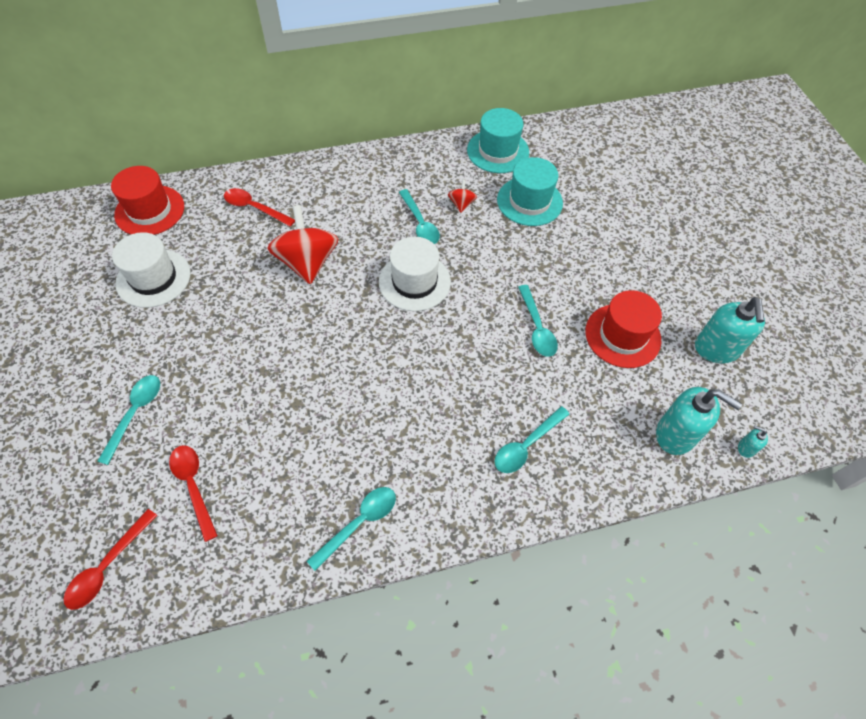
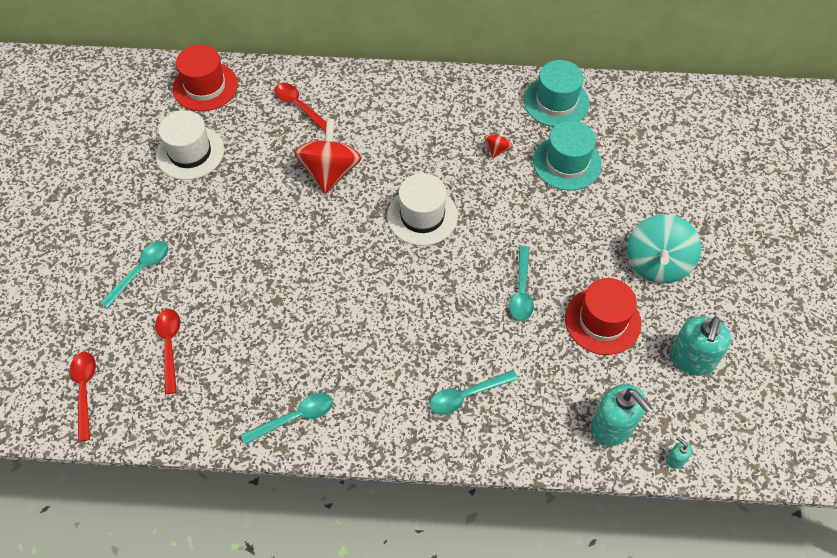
camera: 20 degrees right, 0 degrees up
(107, 566) = (85, 390): red spoon -> red spoon turned 120 degrees clockwise
(420, 224) = (449, 160): turquoise spoon -> none
(647, 270) = (657, 263): none -> turquoise spinning top

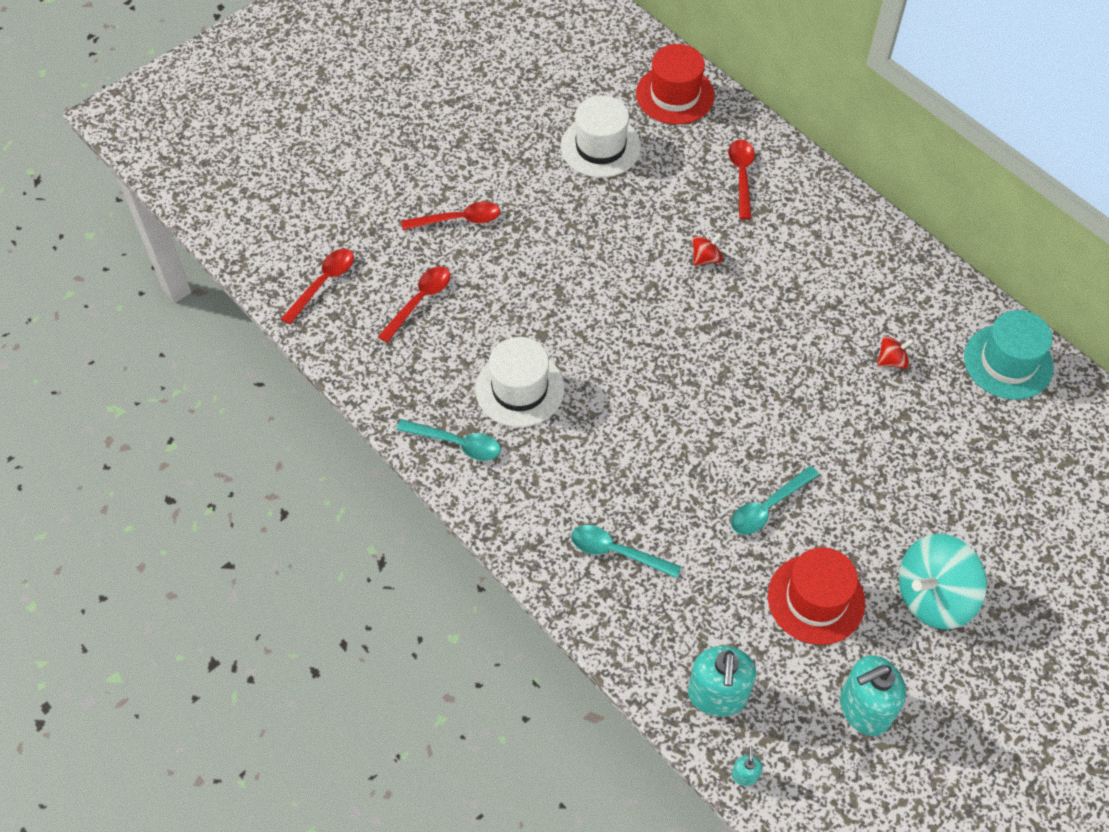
camera: 45 degrees right, 0 degrees up
(141, 271) = (459, 220): turquoise spoon -> red spoon
(330, 172) = (706, 258): red spinning top -> red spinning top, size x0.46
(422, 216) = (748, 365): white hat -> white hat (519, 389)
(567, 163) = (950, 429): turquoise hat -> none

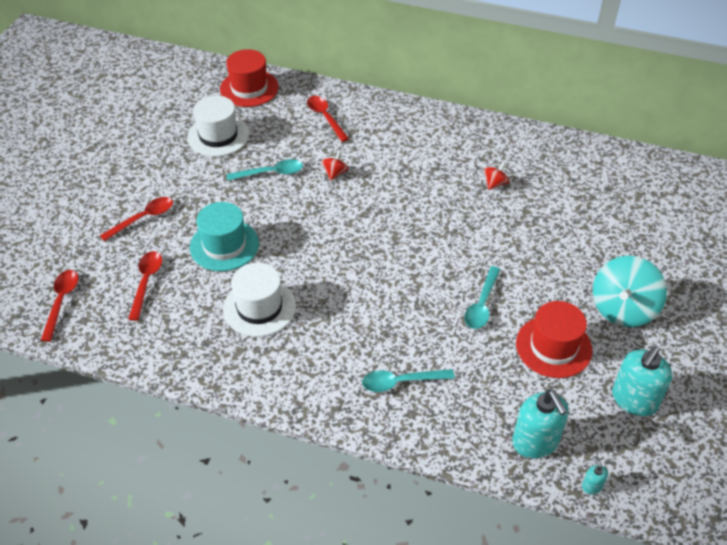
camera: 30 degrees left, 10 degrees down
(457, 443) = (236, 364): turquoise spoon -> turquoise spoon (271, 173)
(1008, 362) = (563, 155): turquoise hat -> turquoise hat (224, 245)

